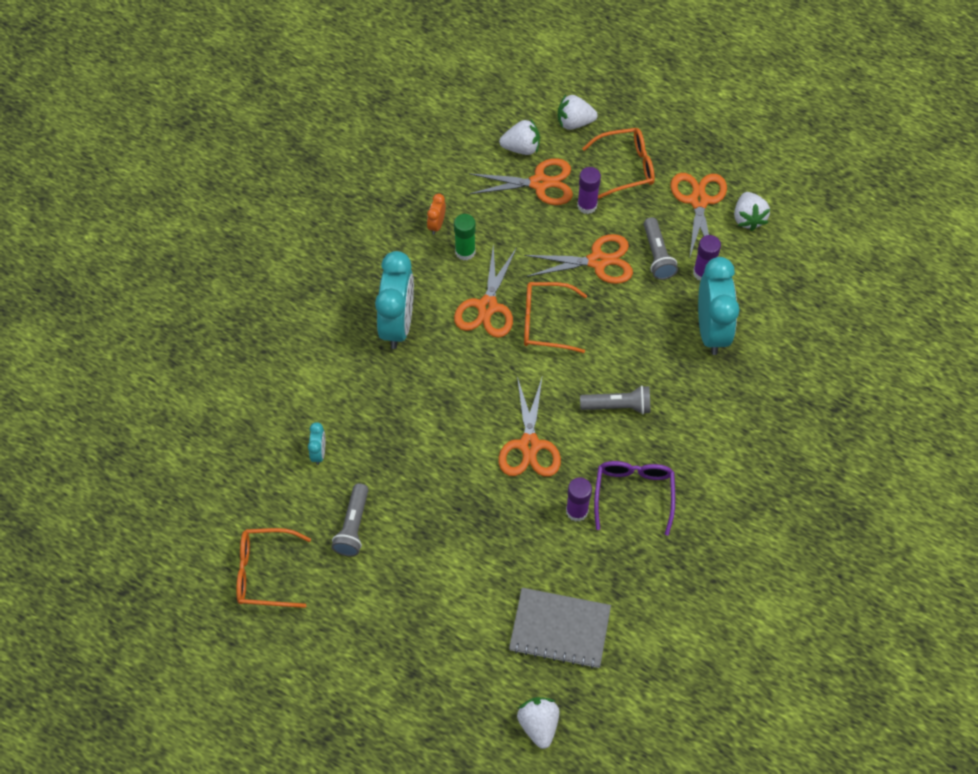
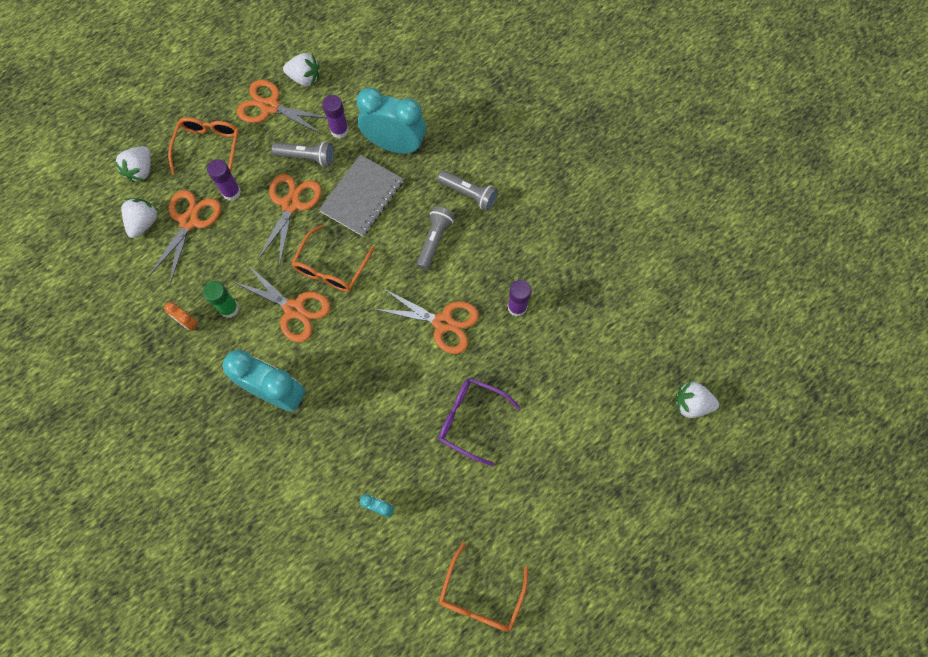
camera: 70 degrees left, 10 degrees up
(353, 526) = (463, 499): grey flashlight -> grey flashlight (468, 194)
(560, 629) = (615, 358): grey notebook -> grey notebook (362, 196)
(633, 494) = (518, 258): purple glasses -> purple glasses (470, 419)

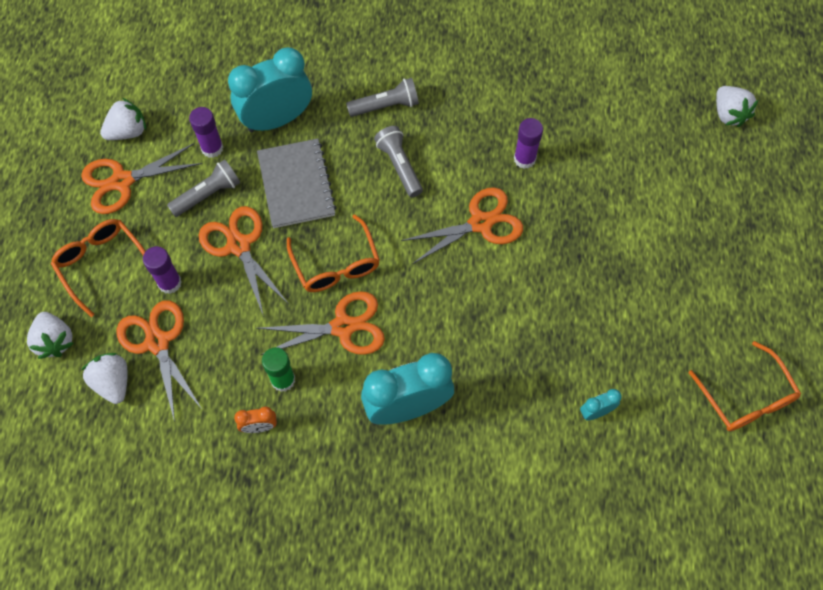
camera: 45 degrees left, 5 degrees down
(470, 419) = (587, 276): purple glasses -> none
(691, 404) = (728, 114): white strawberry -> white strawberry turned 75 degrees counterclockwise

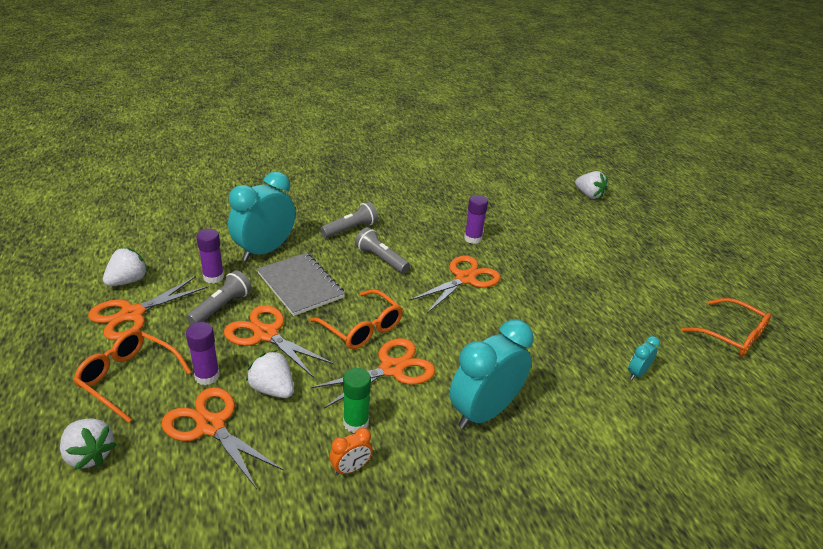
camera: 25 degrees left, 30 degrees down
(113, 382) = (171, 474): white strawberry -> white strawberry (272, 389)

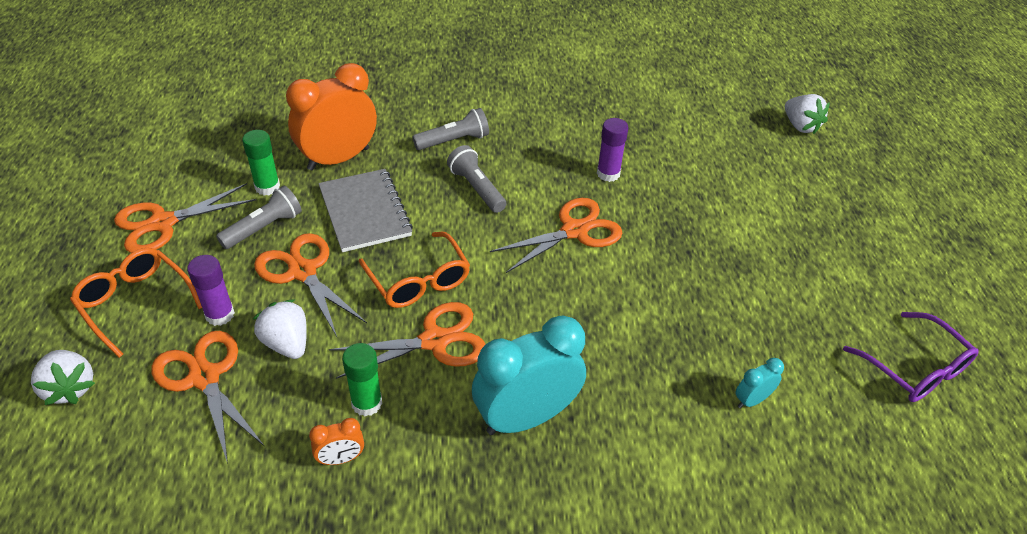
camera: 15 degrees right, 10 degrees up
(128, 281) = (171, 179): white strawberry -> none
(213, 277) = (267, 187): purple glue stick -> green glue stick
(265, 251) = (338, 159): turquoise clock -> orange clock
(731, 336) = (915, 368): orange glasses -> purple glasses

